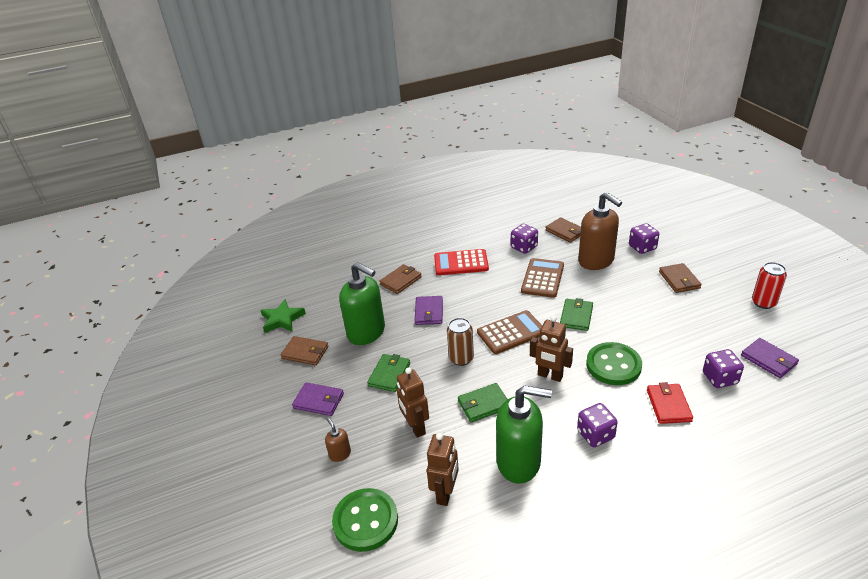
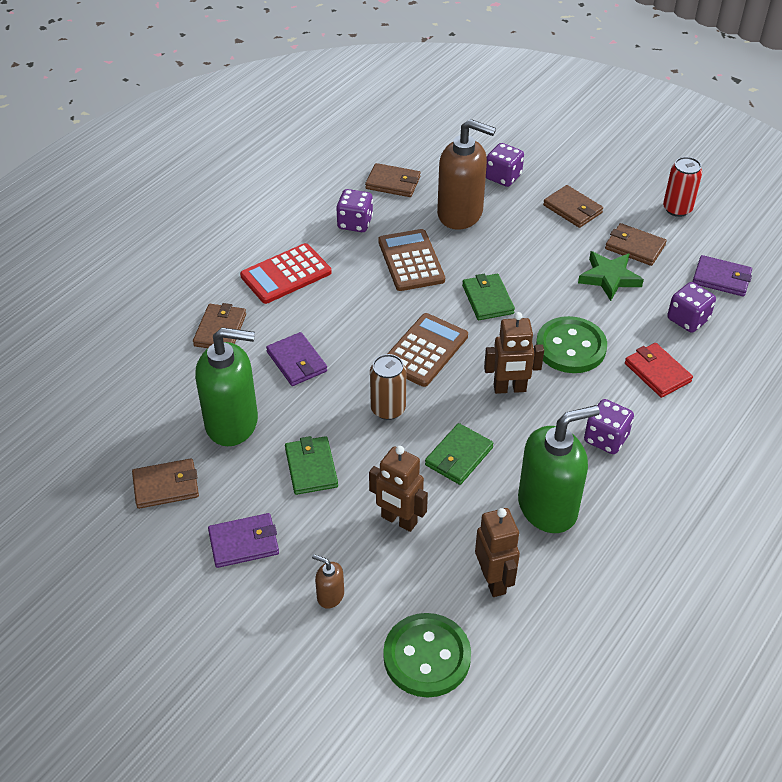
camera: 35 degrees left, 10 degrees up
(282, 319) = (86, 452): green star -> green star (609, 278)
(710, 317) = (634, 247): none -> brown wallet

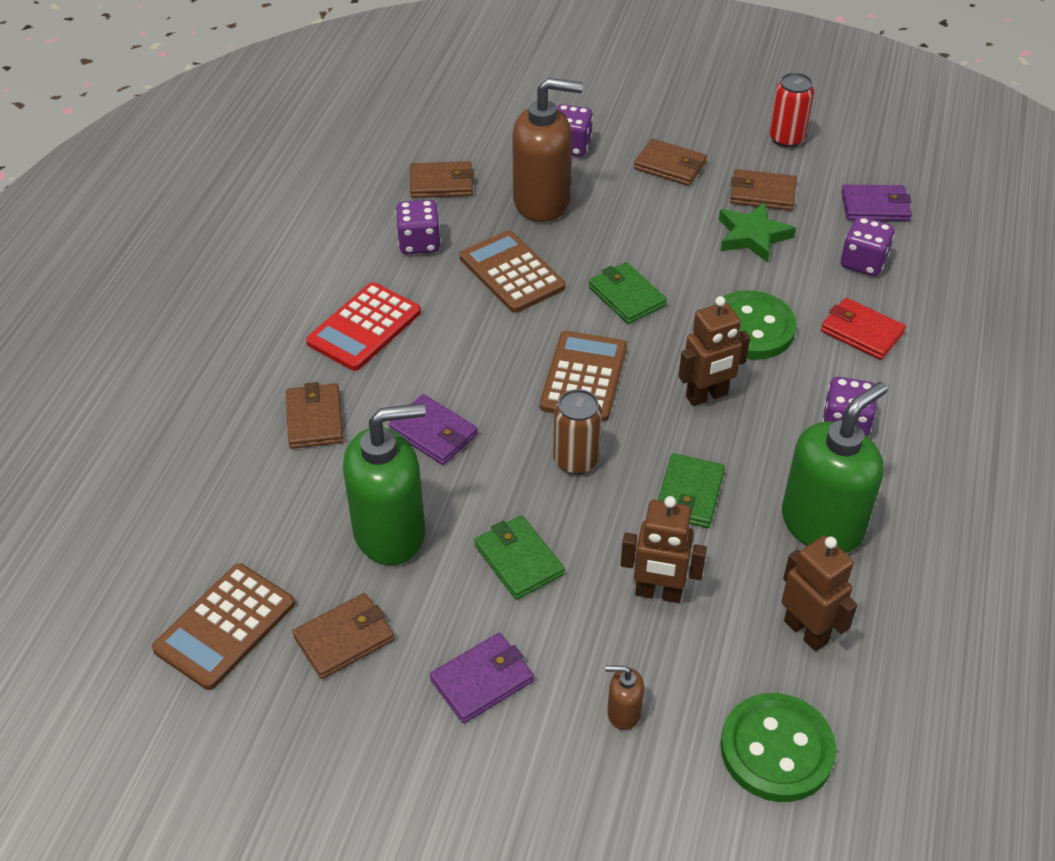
camera: 20 degrees left, 0 degrees up
(93, 454) = (225, 626): none -> brown calculator

